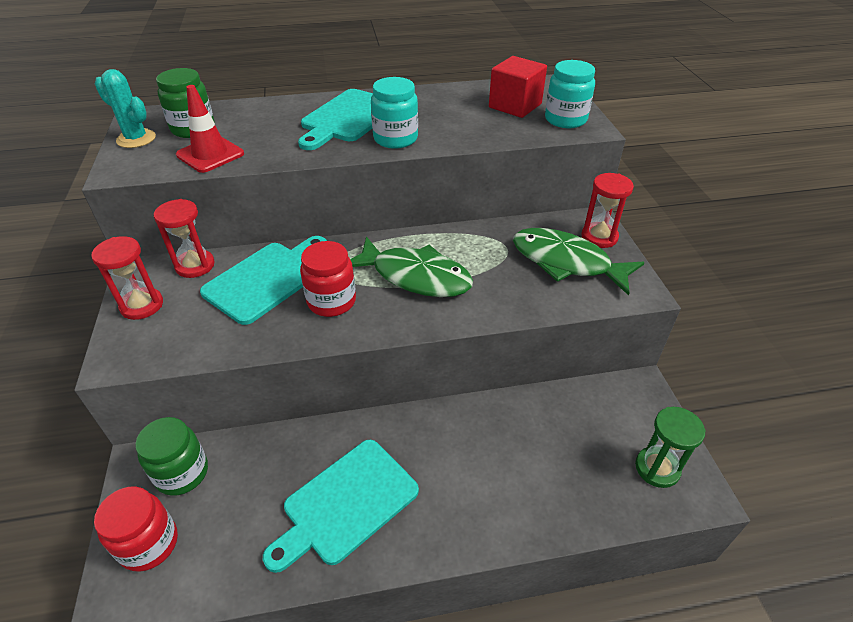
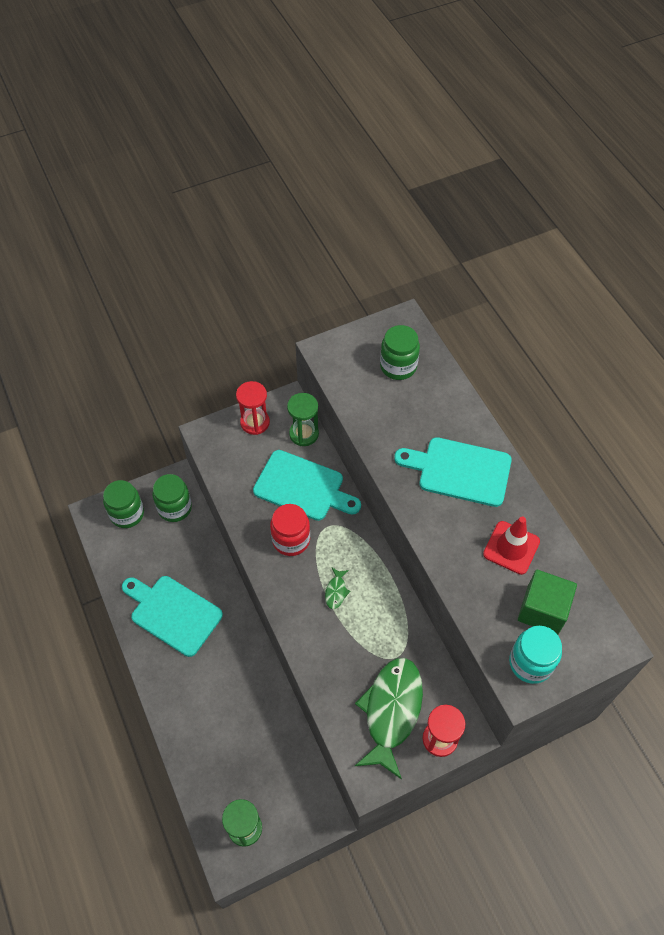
camera: 75 degrees right, 15 degrees up
(136, 139) = (369, 337): turquoise cactus -> none
(149, 544) = (127, 514): red jar -> green jar
(195, 265) = (304, 434): red hourglass -> green hourglass
(210, 154) = (364, 396): red traffic cone -> red traffic cone (511, 548)
(395, 139) = (436, 520): turquoise jar -> none
(415, 276) = (336, 591): green fish -> green fish, size x0.41
(515, 106) = (542, 610): red cube -> green cube

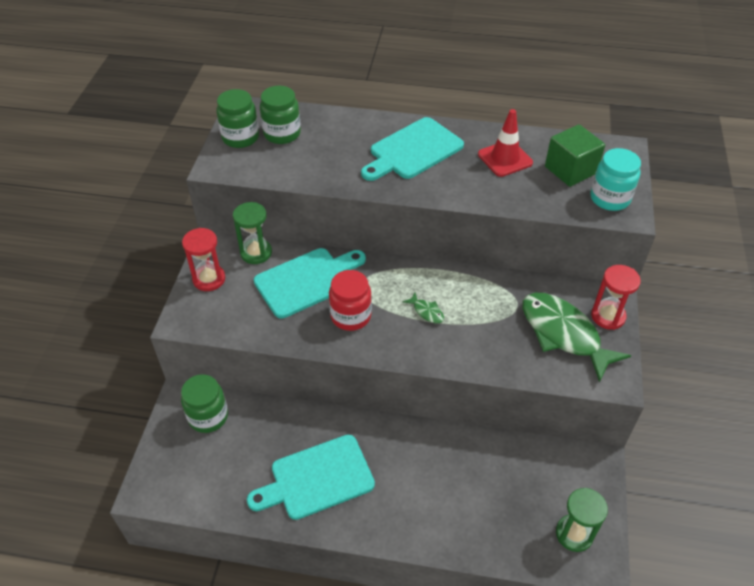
camera: 55 degrees left, 10 degrees down
(127, 514) = (175, 461): green jar -> green jar (240, 137)

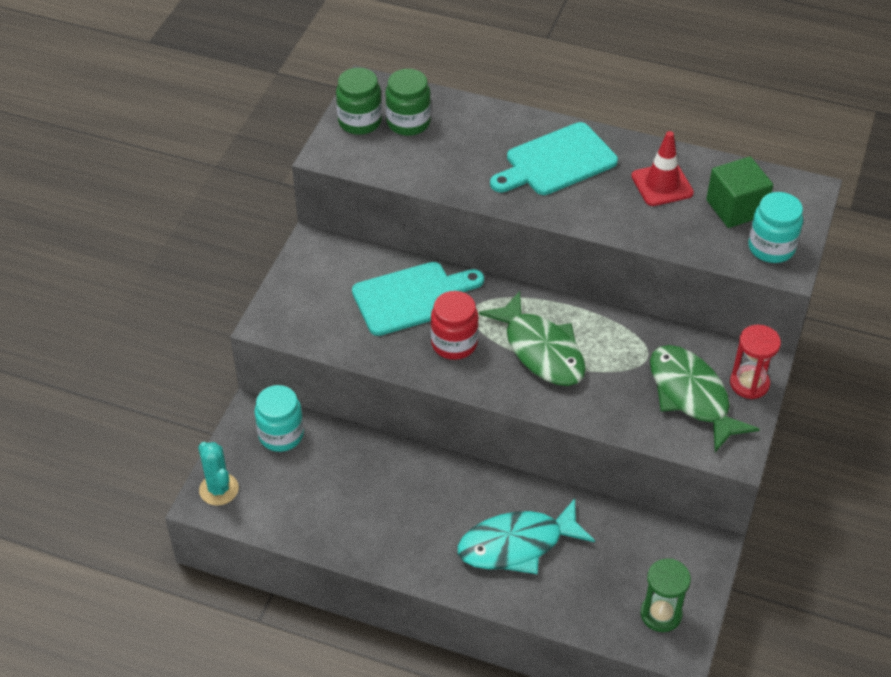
camera: 10 degrees right, 0 degrees up
(157, 477) = (219, 489): none -> turquoise cactus
(208, 416) = (281, 435): green jar -> turquoise jar
(209, 279) = (302, 281): red hourglass -> none
(256, 253) = (359, 258): green hourglass -> none
(317, 479) = (390, 516): turquoise cutting board -> none
(426, 312) = (541, 350): green fish -> green fish, size x2.47
(434, 487) = (517, 545): none -> turquoise fish

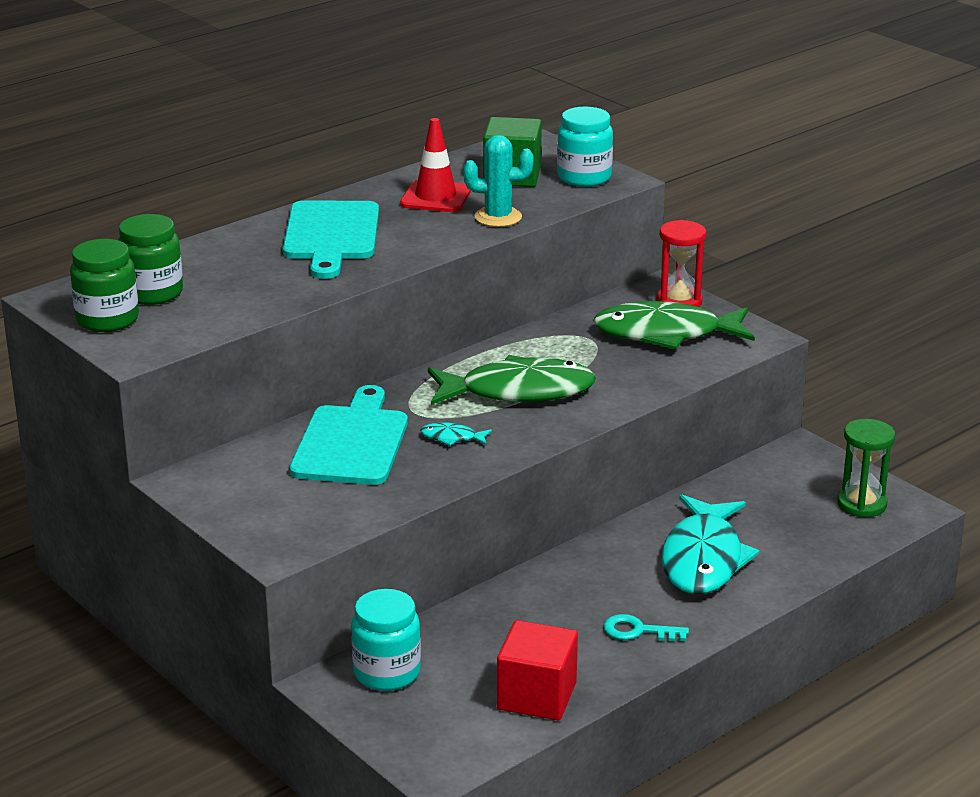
camera: 60 degrees left, 20 degrees down
(219, 489) = (426, 750): turquoise cactus -> turquoise cactus (498, 217)
(303, 519) = (537, 696): none -> red cube
(407, 543) = (638, 631): none -> turquoise key
(454, 343) = (452, 438): red jar -> turquoise fish

